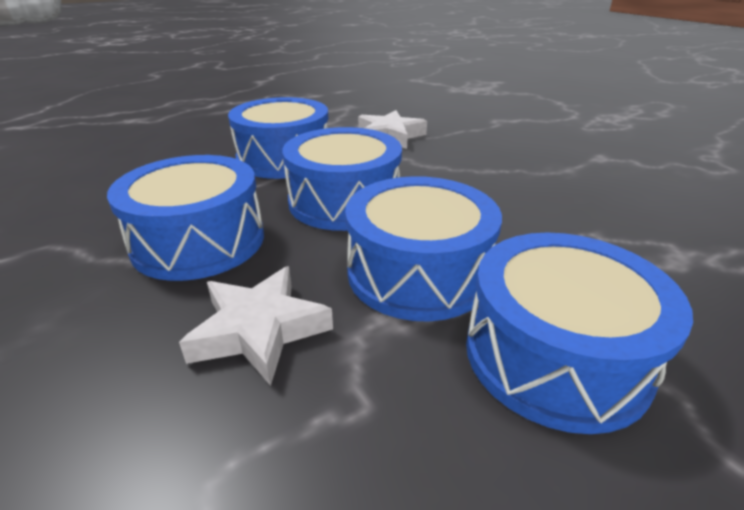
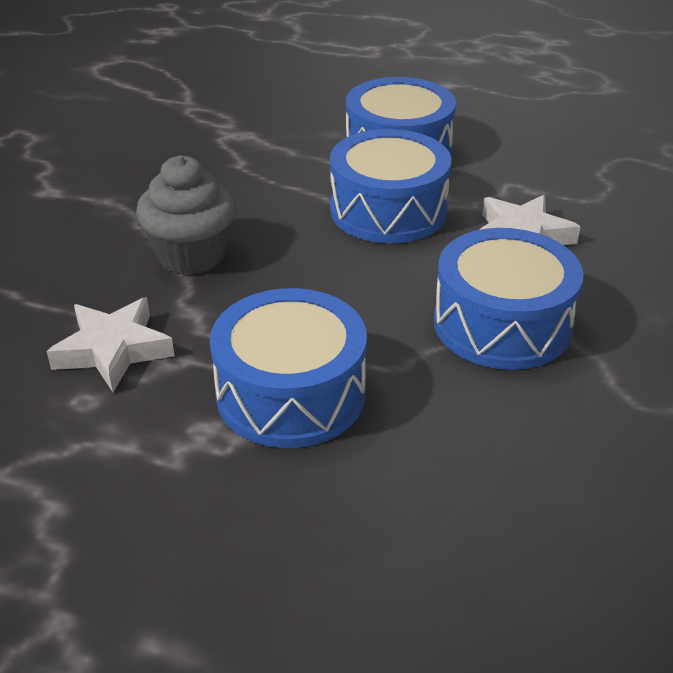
camera: 130 degrees left, 5 degrees up
(344, 201) = (335, 289): blue drum -> none
(455, 173) = (191, 256): none -> grey cupcake

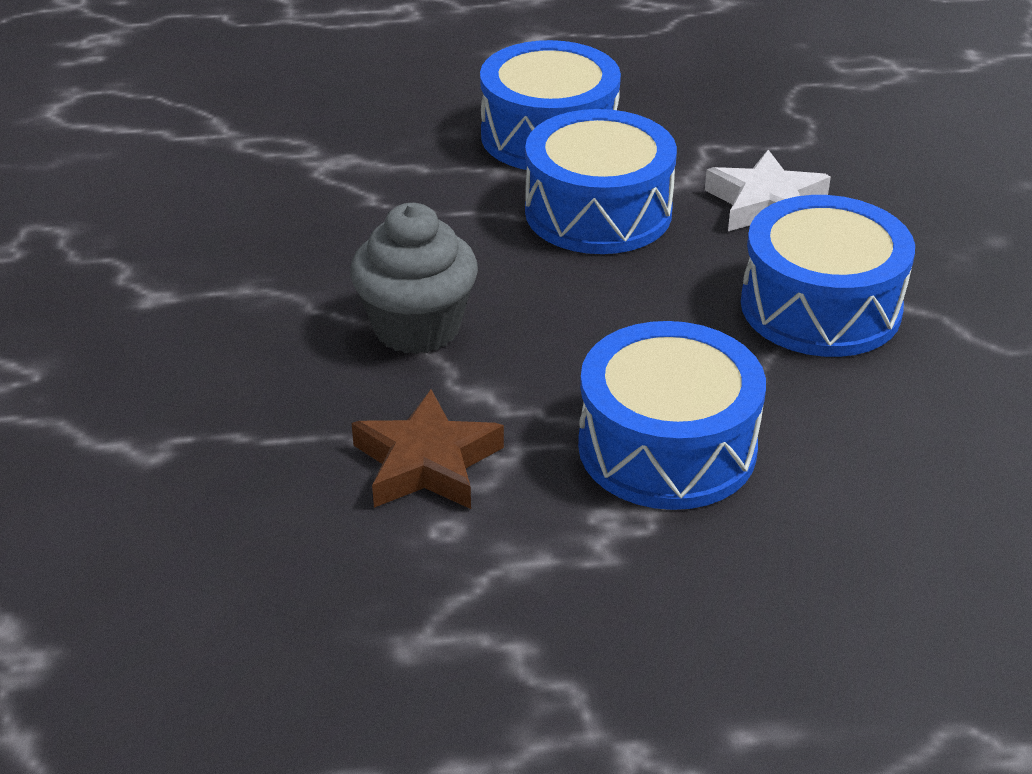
camera: 25 degrees left, 0 degrees up
(113, 350) = (426, 463): white star -> brown star

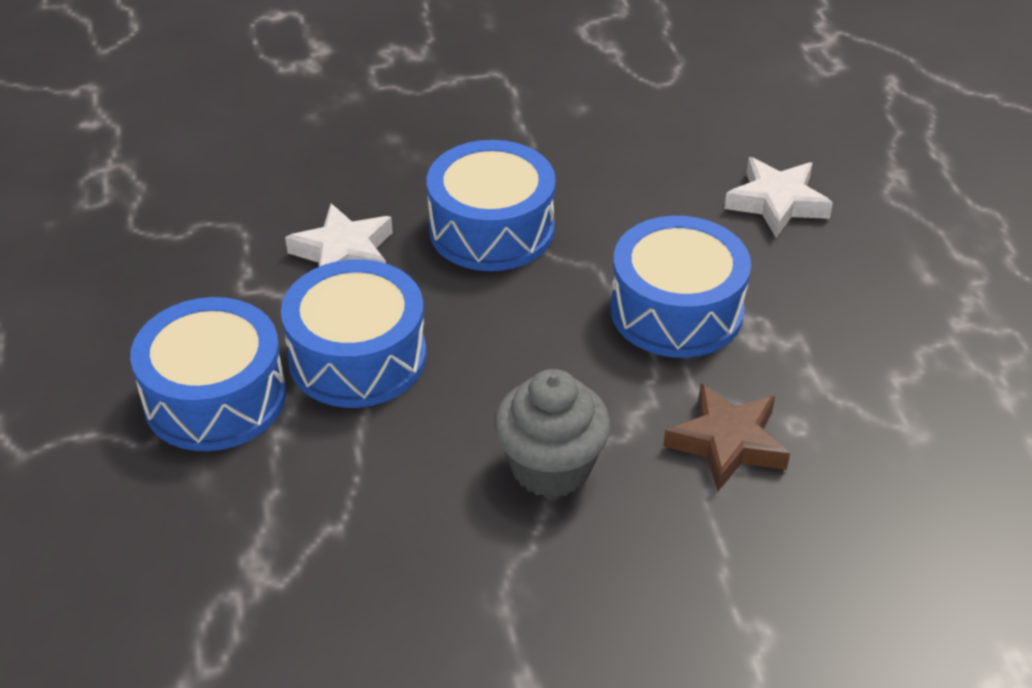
camera: 95 degrees left, 5 degrees up
(915, 582) = (777, 203): none -> white star

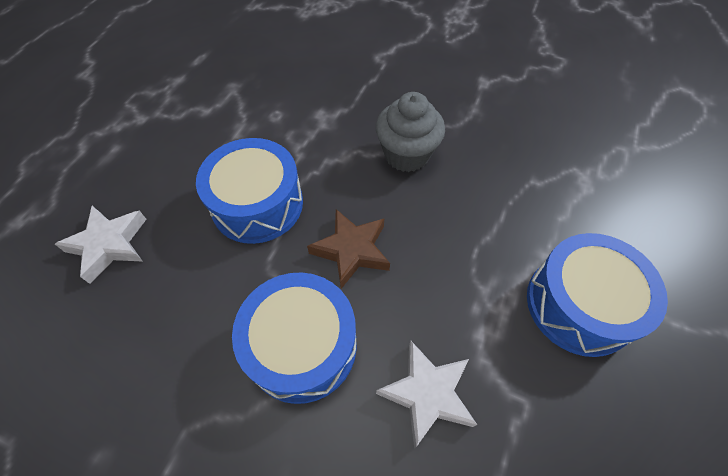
camera: 145 degrees left, 15 degrees up
(357, 357) = (469, 283): blue drum -> none
(727, 443) = (314, 123): brown star -> brown star (351, 250)

